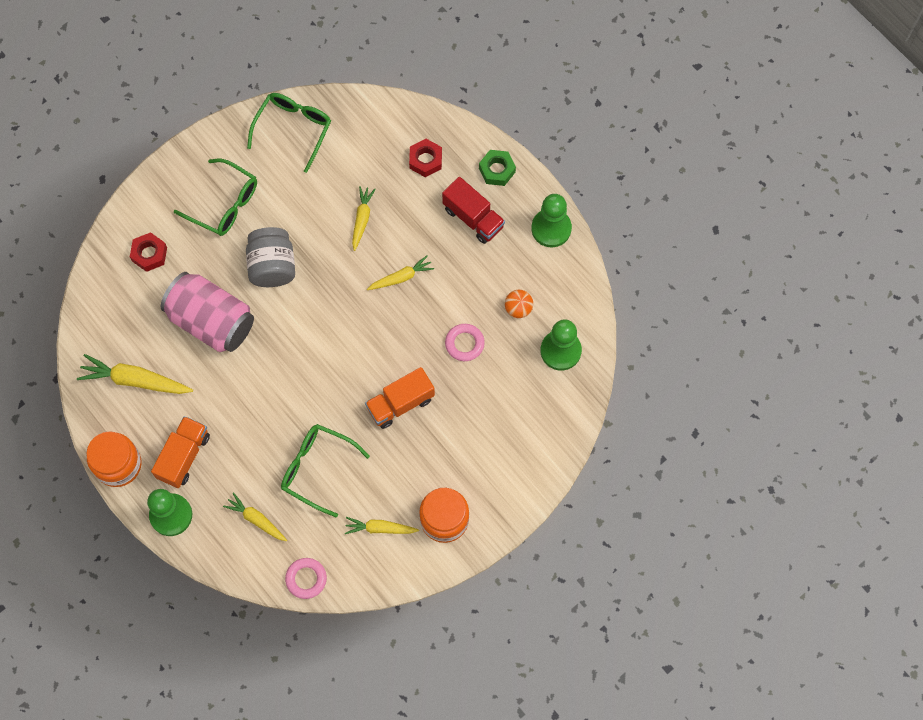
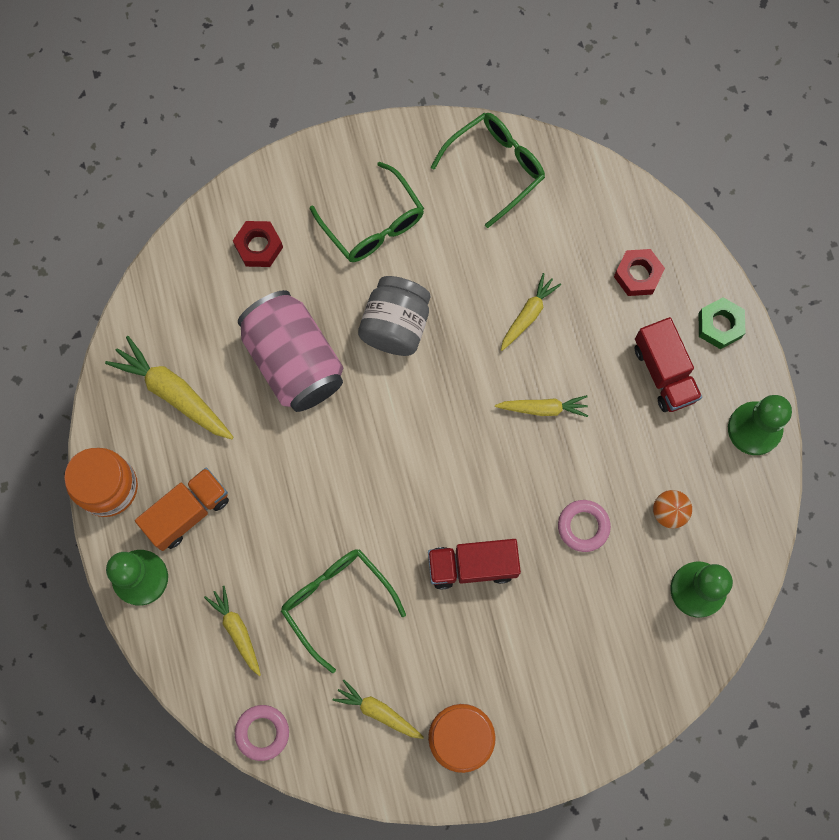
camera: 25 degrees right, 5 degrees up
(400, 403) = (472, 566): orange truck -> red truck

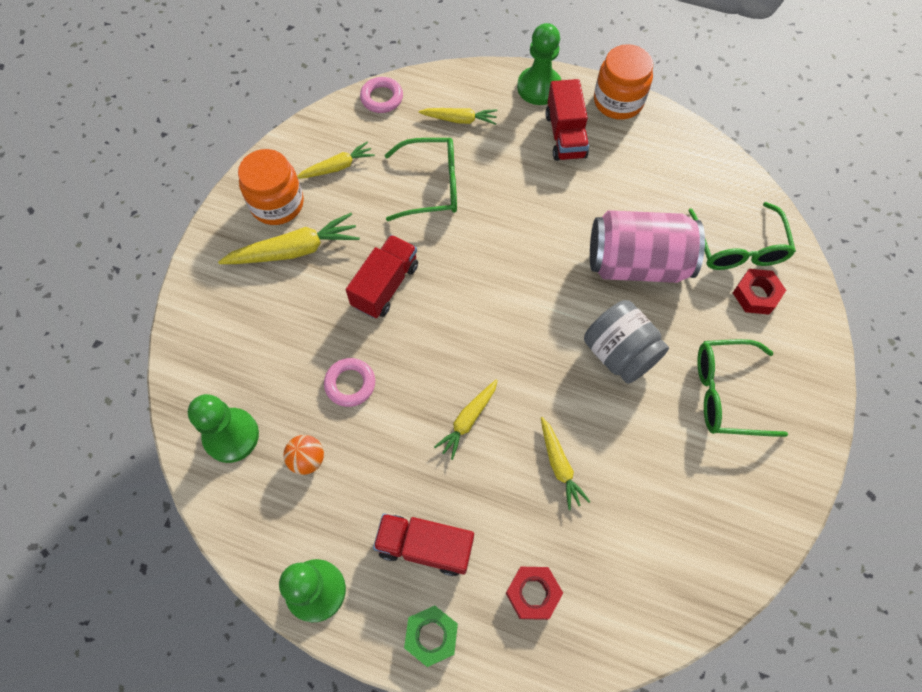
camera: 125 degrees right, 10 degrees down
(173, 393) = (663, 173): yellow carrot -> yellow carrot (294, 250)
(187, 512) = (565, 135): orange truck -> red truck
(495, 168) = (724, 536): green glasses -> green glasses (738, 247)

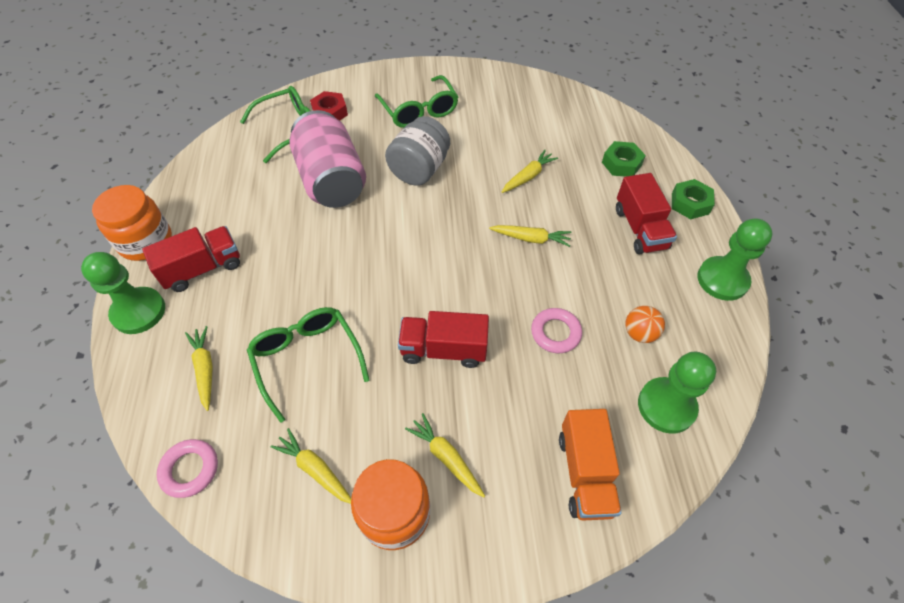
camera: 115 degrees left, 10 degrees down
(223, 339) = (585, 473): none -> orange truck
(294, 250) = (446, 457): yellow carrot -> yellow carrot, size x0.62
(533, 593) = (621, 164): red nut -> green nut

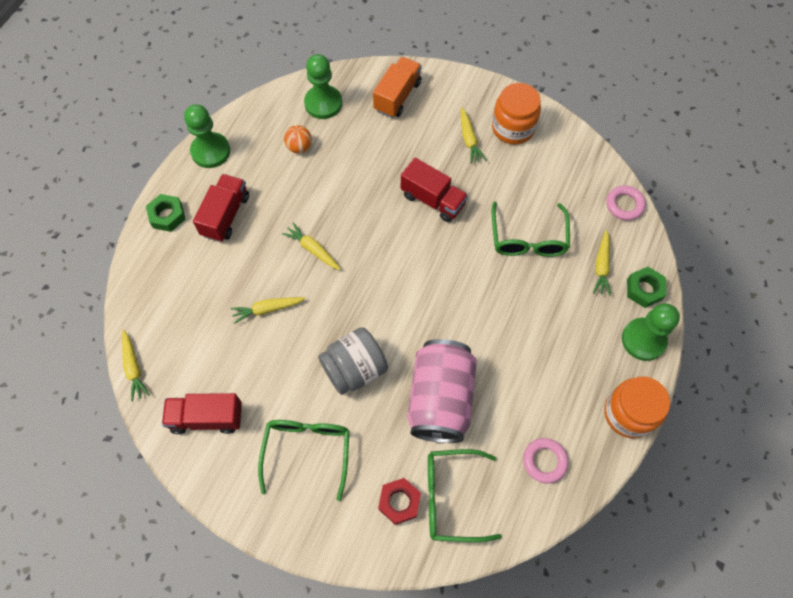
camera: 150 degrees left, 10 degrees up
(202, 269) = (584, 356): red truck -> red truck (207, 418)
(315, 469) = (548, 169): yellow carrot -> yellow carrot (134, 368)
(555, 333) = (352, 174): pink ring -> pink ring (544, 461)
(621, 164) = (180, 280): green nut -> green nut (644, 289)

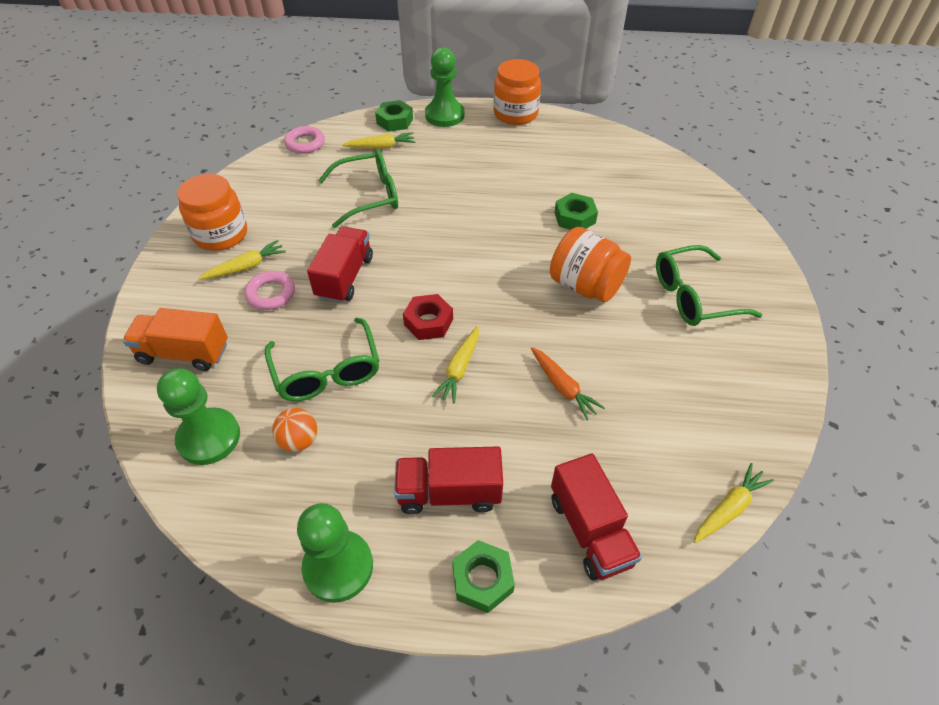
camera: 110 degrees left, 15 degrees down
(207, 418) = (727, 397): red truck -> red truck (590, 530)
(267, 309) = (562, 387): yellow carrot -> orange carrot
(354, 369) = (585, 286): grey jar -> orange jar
(399, 502) = (686, 220): red nut -> red nut (428, 322)
(440, 399) = (574, 217): pink can -> green nut
(452, 497) = (656, 191): green glasses -> green glasses (327, 371)
(544, 461) = (586, 148): pink ring -> pink ring (271, 294)

